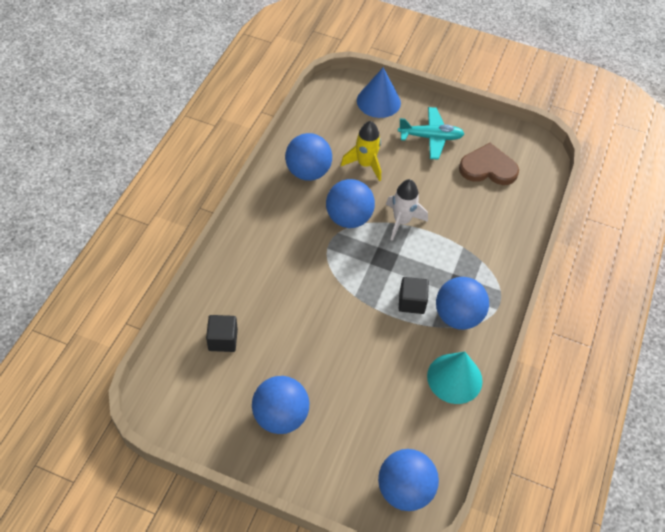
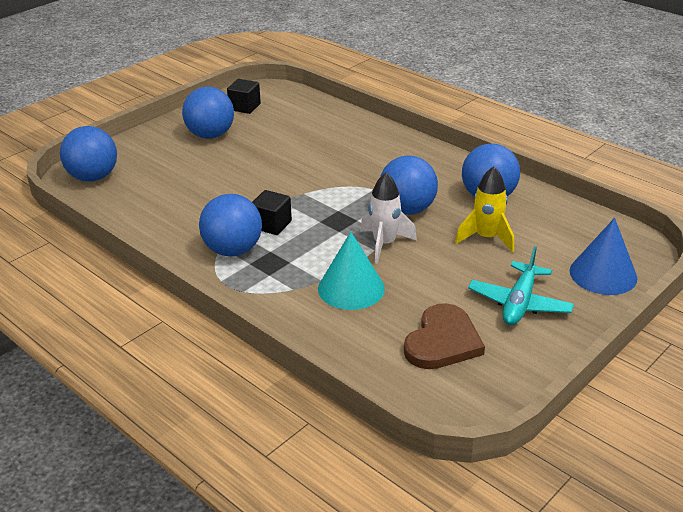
camera: 115 degrees right, 20 degrees down
(223, 340) = (303, 121): black cube -> black cube (244, 107)
(454, 378) = (166, 229): turquoise cone -> turquoise cone (351, 288)

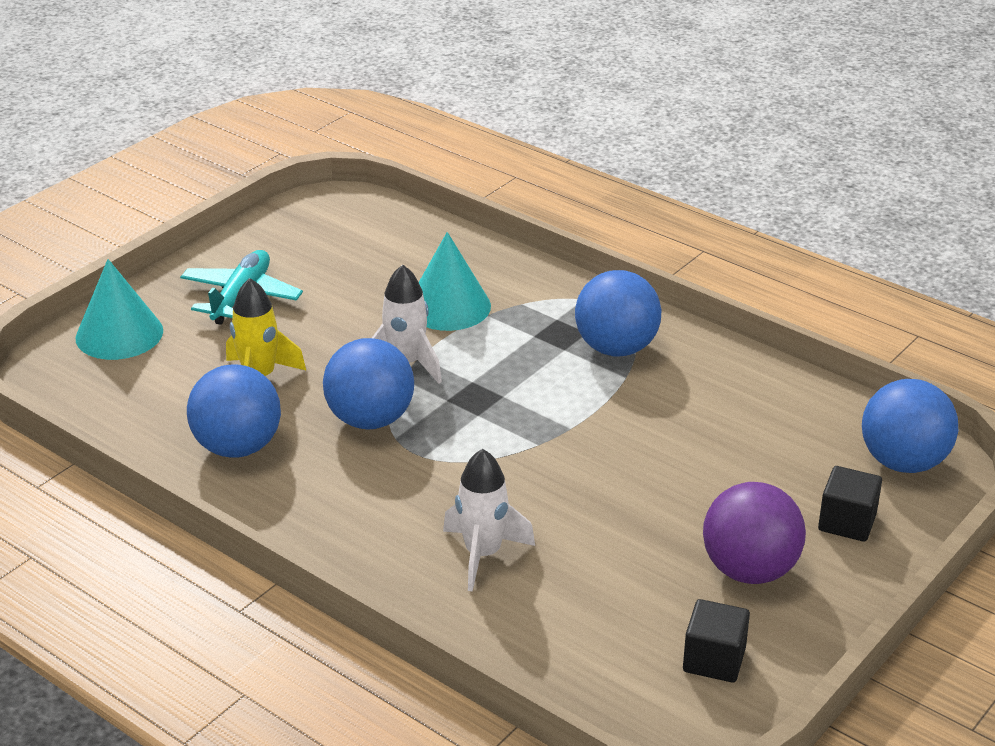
camera: 175 degrees right, 0 degrees up
(210, 135) = (749, 570): blue ball -> purple ball
(272, 225) = (573, 387): black cube -> black cube (847, 522)
(344, 144) = (483, 554): none -> white rocket
(442, 341) = (341, 256): brown heart -> none
(603, 274) = (119, 334): blue cone -> turquoise cone

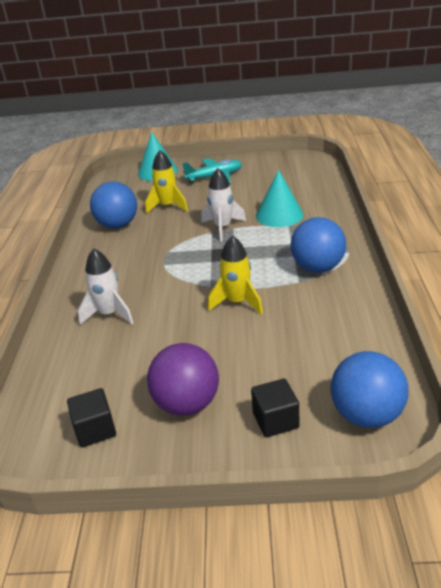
camera: 55 degrees right, 0 degrees up
(370, 419) = (172, 240): blue ball -> none
(604, 441) = (237, 302): none -> yellow rocket

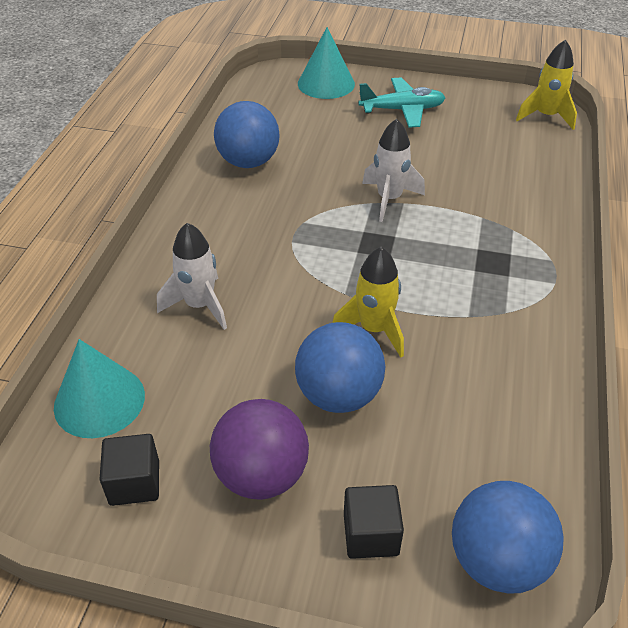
camera: 10 degrees right, 10 degrees up
(168, 206) = (324, 146): yellow rocket -> yellow rocket (546, 116)
(279, 215) = (474, 196): turquoise cone -> turquoise cone (99, 401)
(317, 267) = (502, 298): blue ball -> blue ball (338, 395)

